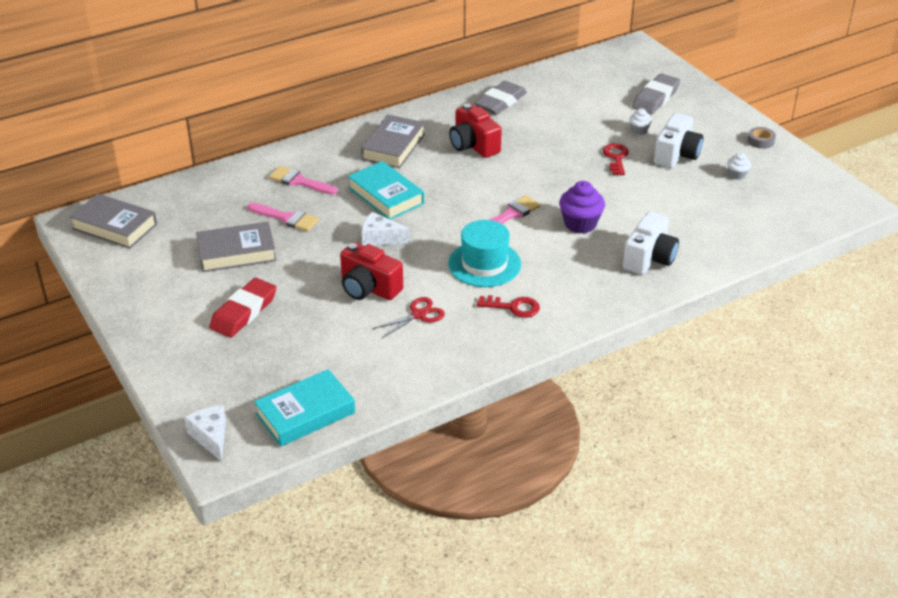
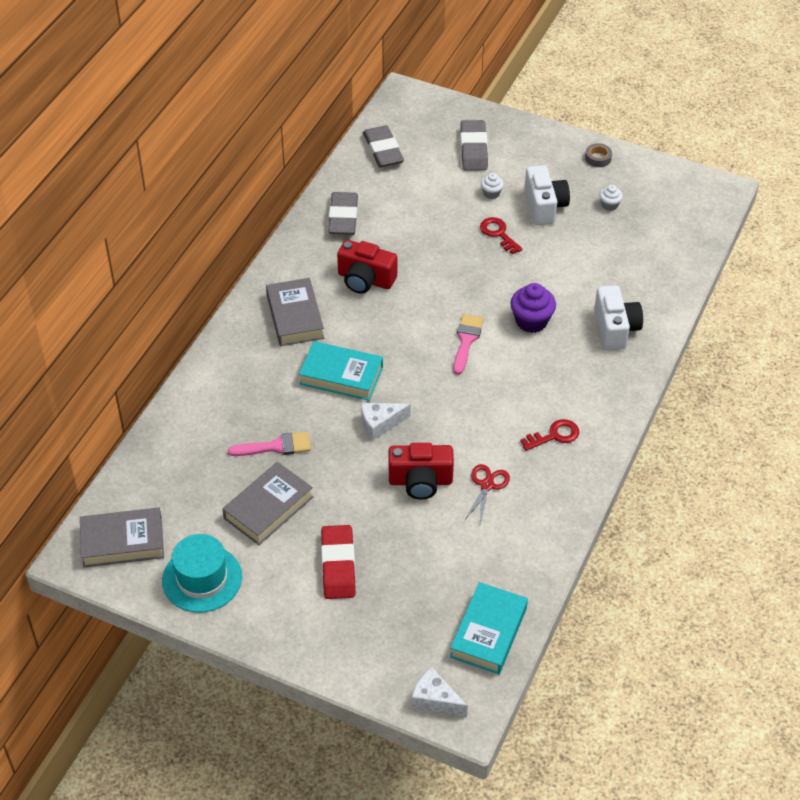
camera: 35 degrees left, 10 degrees up
(299, 181) = (247, 400): pink brush -> none
(484, 264) = (492, 404): turquoise hat -> turquoise hat (202, 579)
(579, 73) = (383, 150): none -> grey eraser

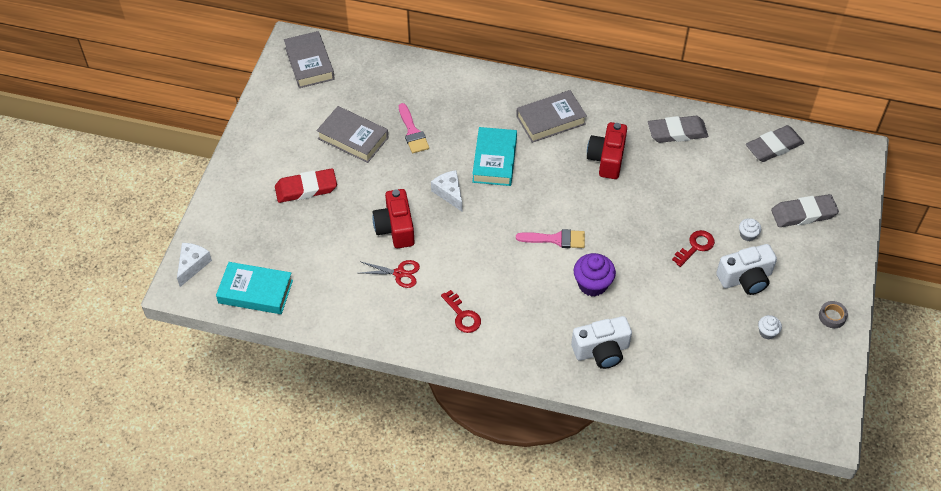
camera: 80 degrees right, 5 degrees up
(202, 579) = (283, 112): turquoise hat -> none

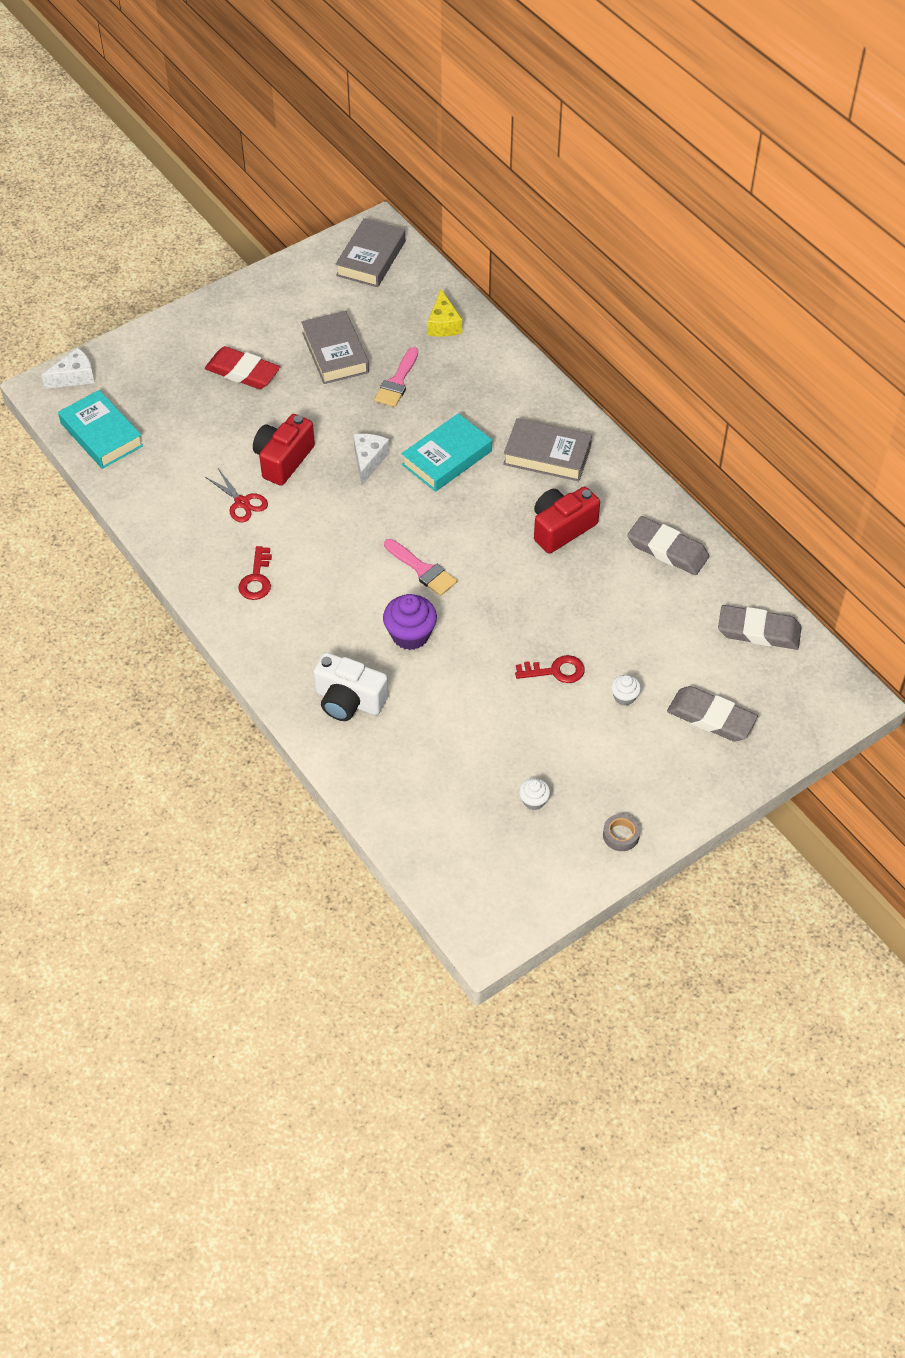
camera: 40 degrees right, 0 degrees up
(401, 78) = (443, 324): none -> yellow cheese
(745, 278) = (572, 736): white camera -> none

